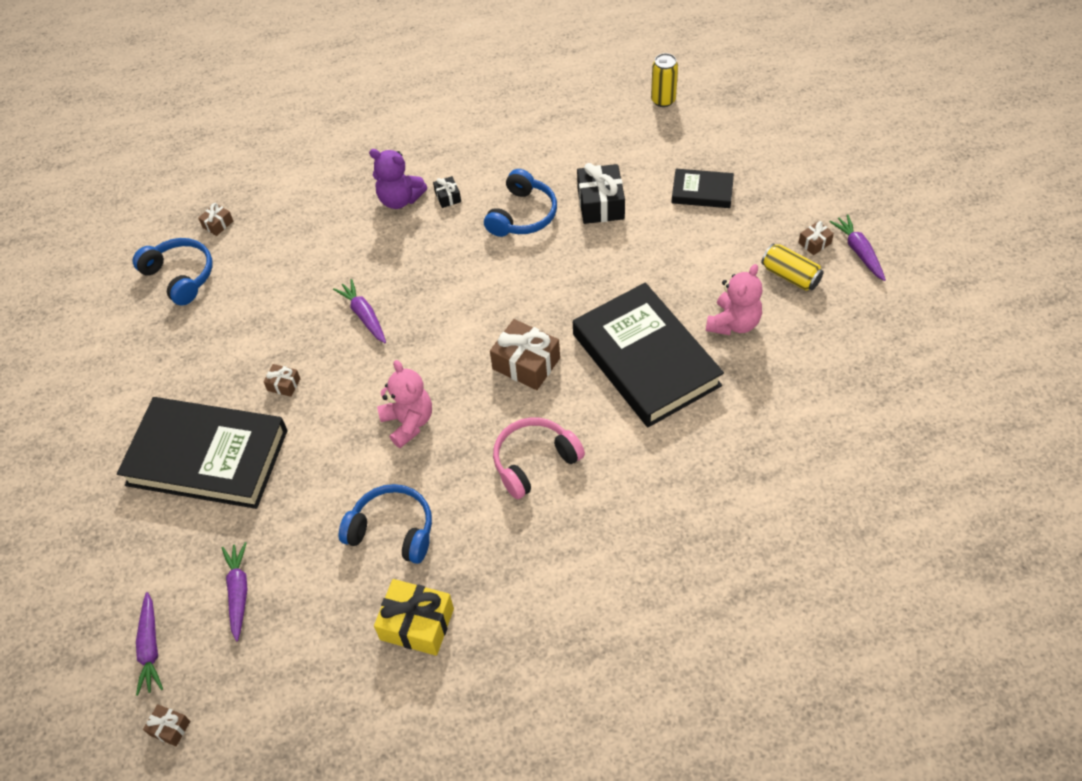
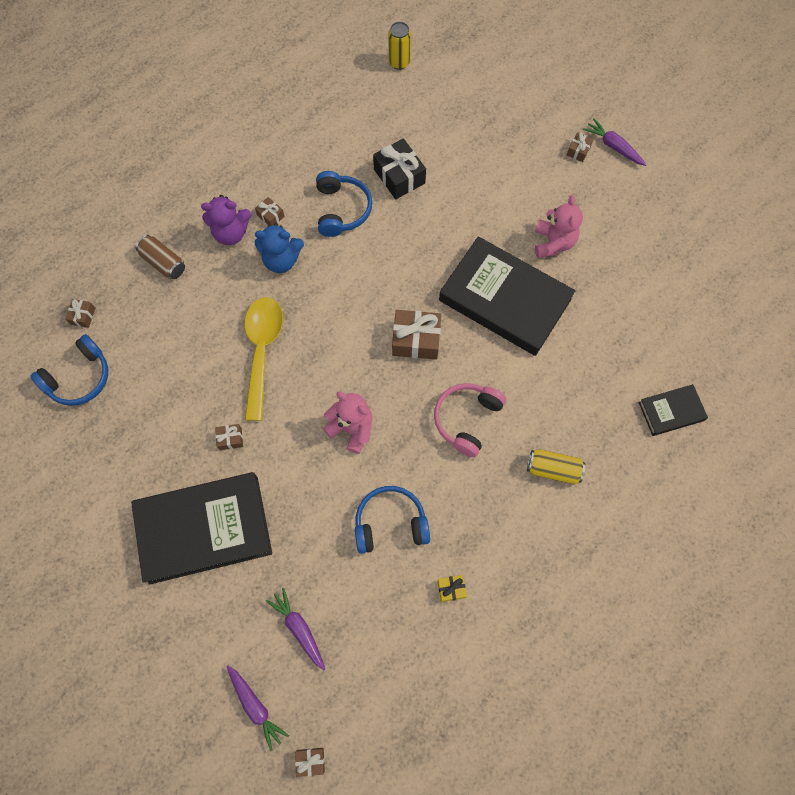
camera: 30 degrees left, 15 degrees up
(180, 276) = (79, 378): blue headphones -> blue headphones turned 120 degrees clockwise
(320, 204) = (163, 263): none -> brown can
(364, 316) = (262, 351): purple carrot -> yellow spoon
(417, 624) = (451, 589): yellow gift -> yellow gift, size x0.50
(434, 240) = (281, 260): none -> blue teddy bear
(448, 197) = (270, 215): black gift -> brown gift
(702, 192) = (472, 136): black book -> black book (671, 411)
(790, 276) = (574, 186): yellow can -> yellow can (553, 469)

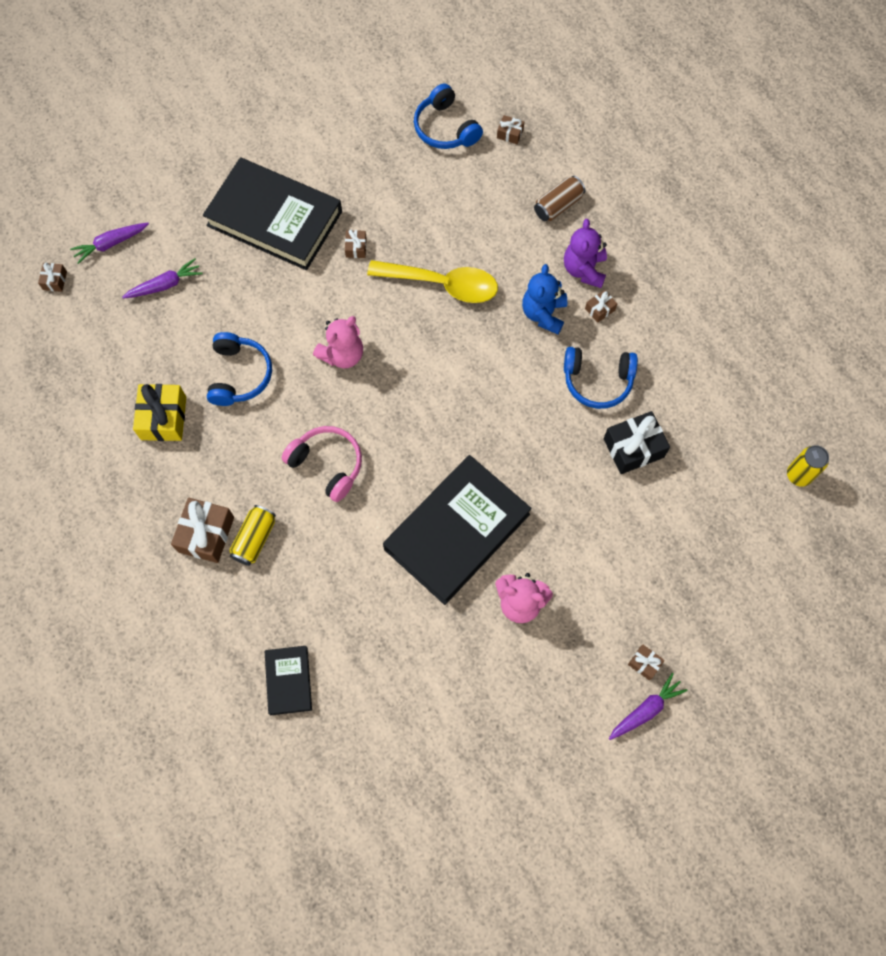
camera: 100 degrees right, 0 degrees up
(204, 529) = (274, 218): black book -> black book turned 60 degrees counterclockwise
(416, 340) = (426, 431): brown gift -> brown gift (206, 534)
(451, 589) = (164, 418): yellow gift -> yellow gift, size x1.99

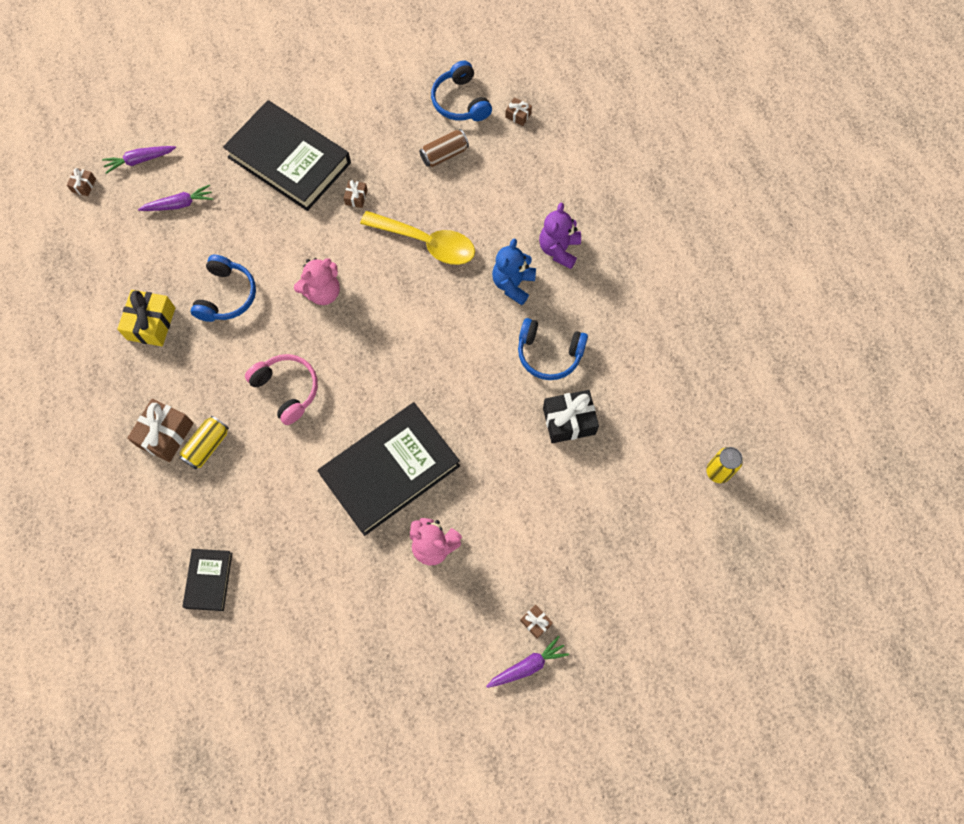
camera: 10 degrees right, 0 degrees up
(558, 205) = (548, 187): brown can -> brown can (444, 154)
(600, 309) = (565, 288): brown gift -> none

